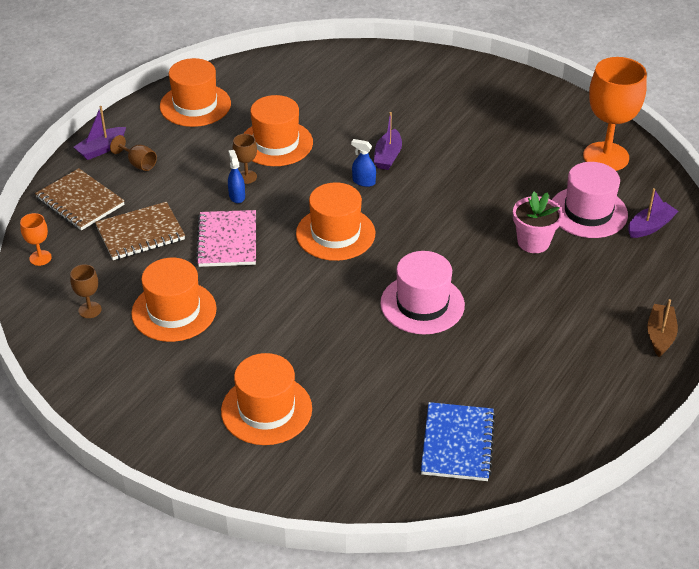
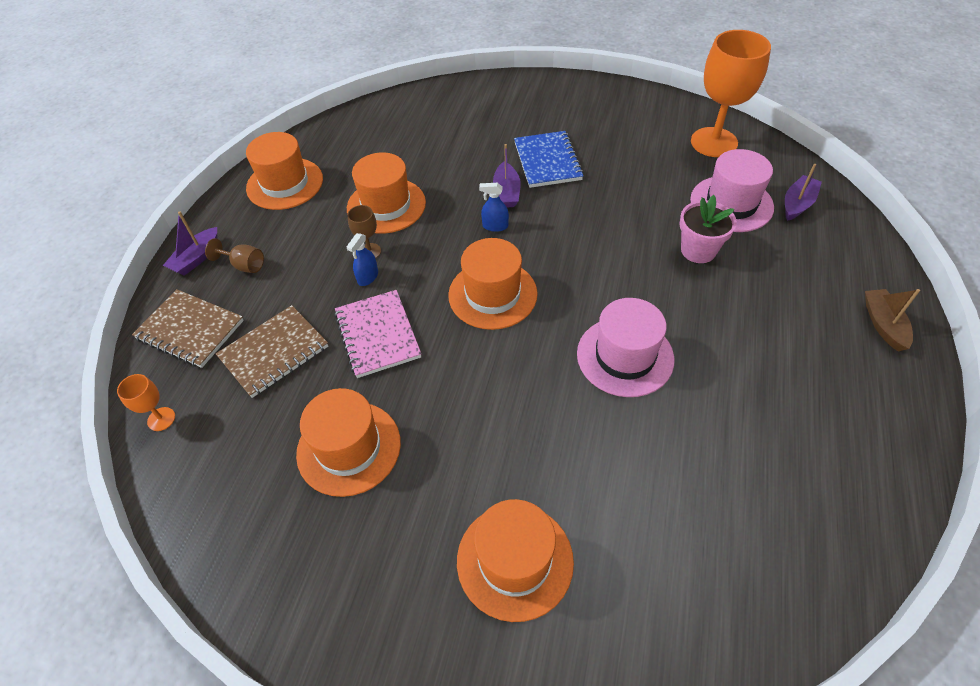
camera: 15 degrees left, 10 degrees up
(90, 310) = (244, 476): brown goblet -> none
(237, 196) = (368, 277): blue spray bottle -> blue spray bottle turned 120 degrees counterclockwise
(457, 444) = (759, 537): blue notebook -> blue notebook (547, 161)

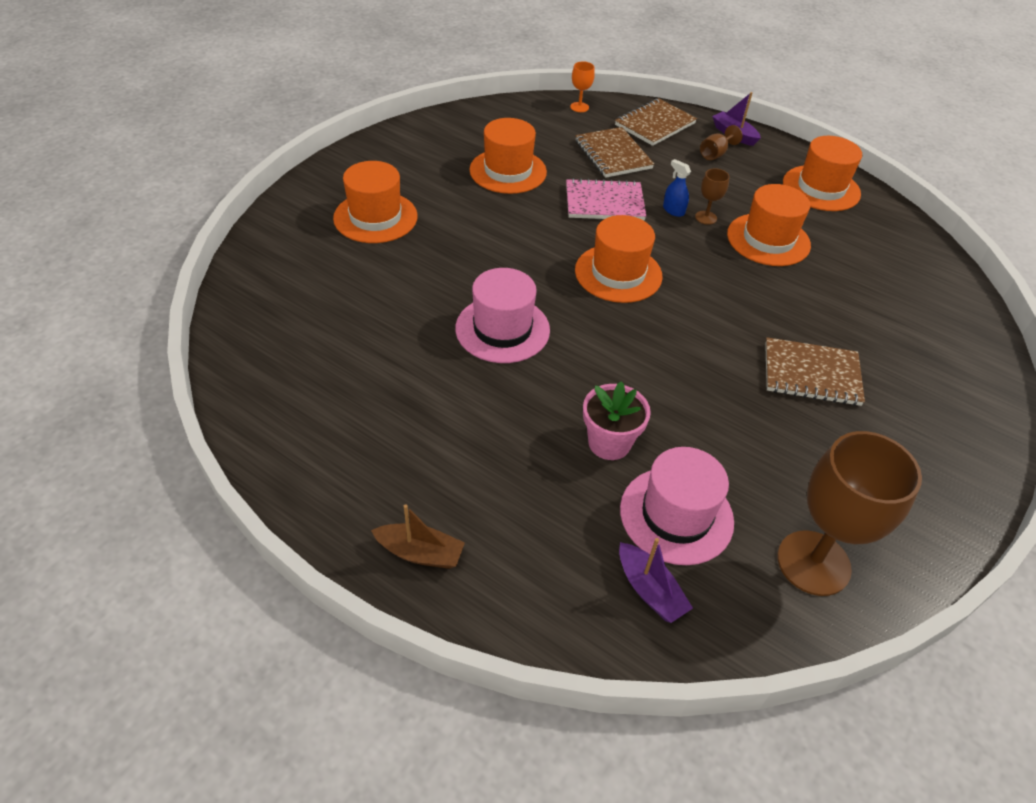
camera: 105 degrees right, 5 degrees down
(495, 226) = (711, 301): blue spray bottle -> none
(506, 192) = (763, 324): purple boat -> none
(547, 161) = (811, 374): blue notebook -> brown notebook
(714, 142) = (813, 563): orange goblet -> brown goblet

